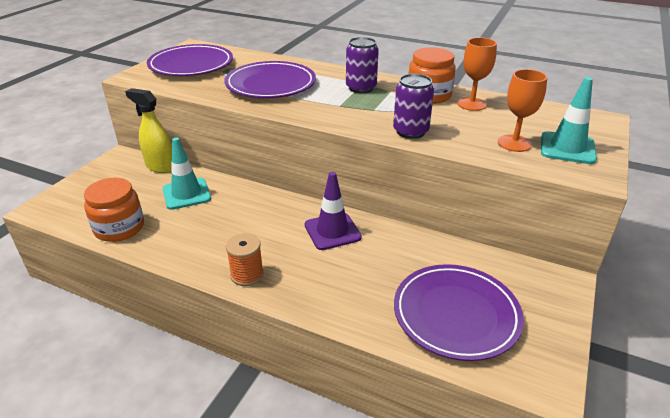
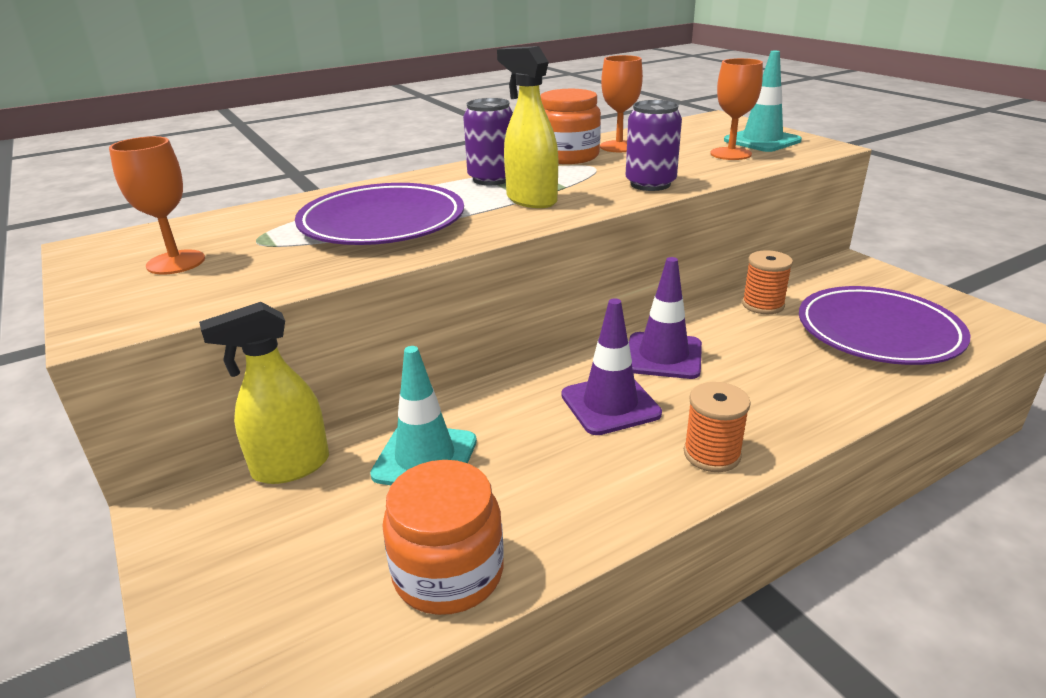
camera: 55 degrees left, 5 degrees down
(191, 65) = (176, 262): purple plate -> orange goblet
(267, 229) = (610, 404): none -> purple traffic cone
(340, 107) = (531, 200): none -> yellow spray bottle
(439, 252) = (763, 305): none -> orange spool

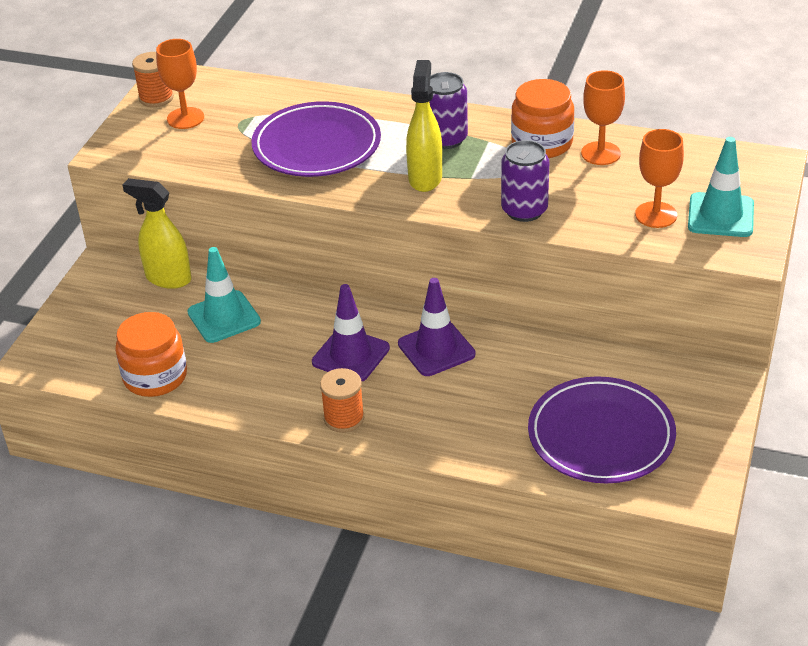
camera: 50 degrees right, 10 degrees up
(763, 305) = (576, 362): orange spool -> orange spool (156, 98)

